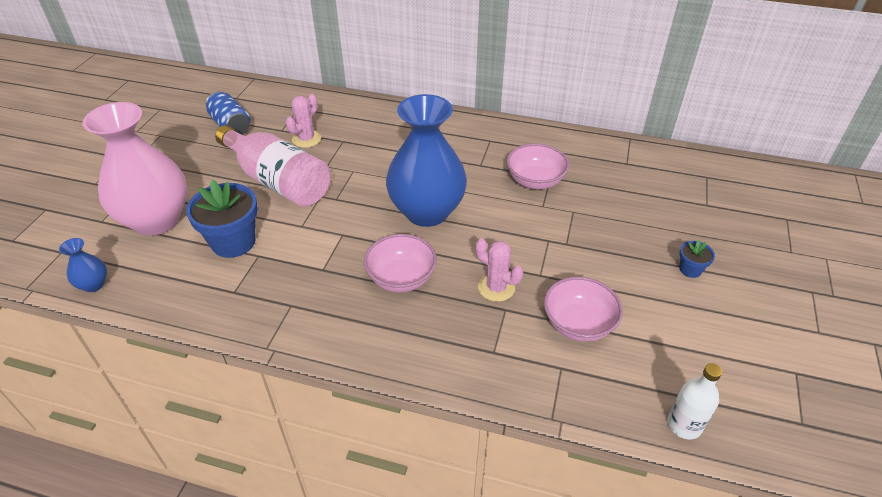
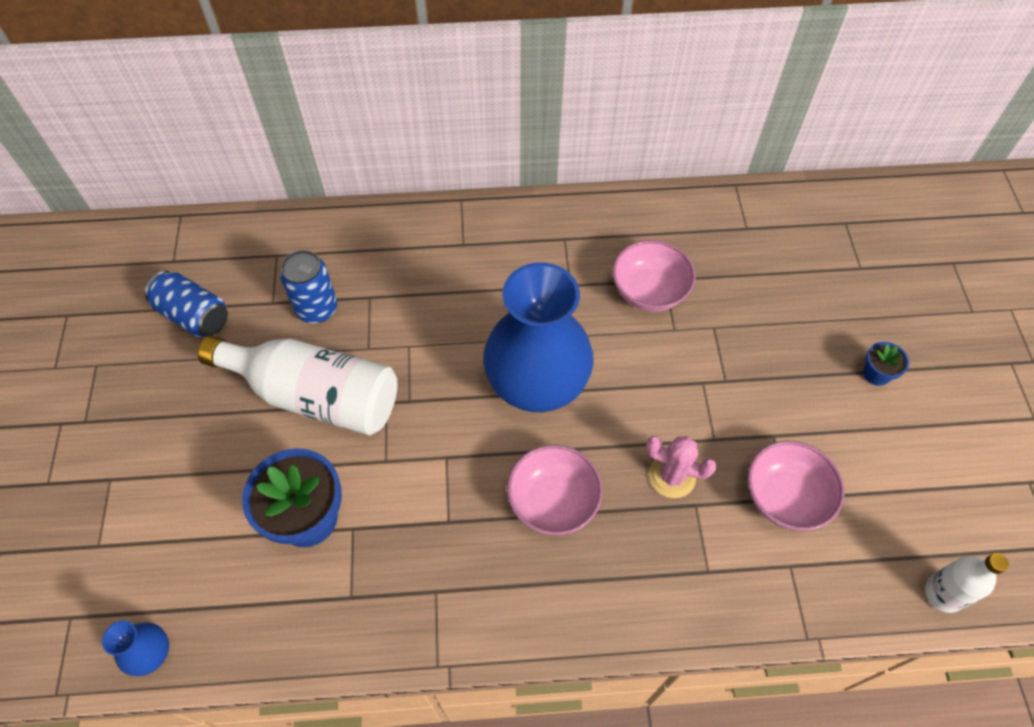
camera: 20 degrees left, 15 degrees up
(156, 220) = (178, 517): pink vase -> none
(278, 181) = (315, 395): pink bottle -> white bottle
(306, 139) = (317, 309): pink cactus -> blue can

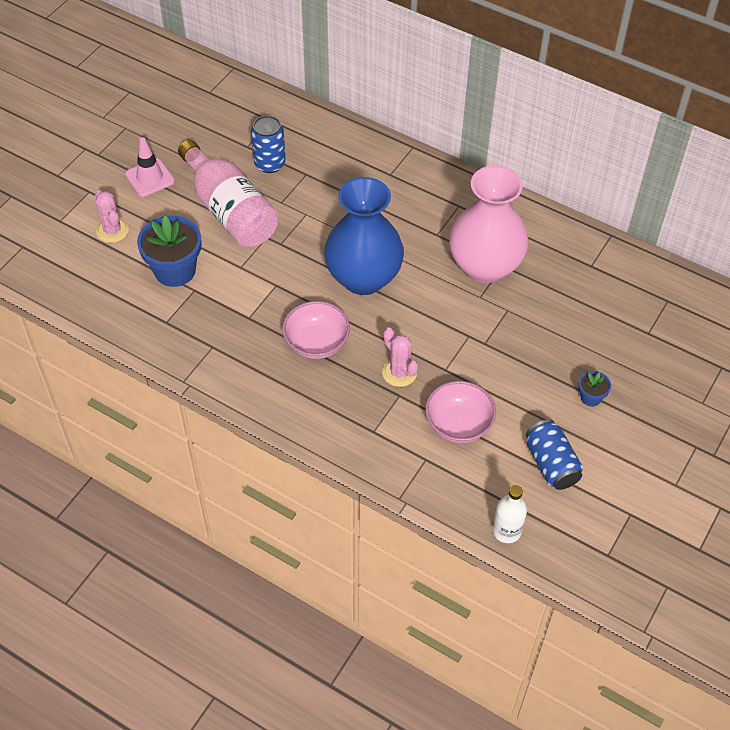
camera: 35 degrees right, 5 degrees down
(151, 654) = (48, 287): blue vase -> none
(179, 413) = (150, 178): none -> pink traffic cone
(182, 515) = (112, 230): none -> pink cactus
(194, 315) = (197, 130): blue can -> blue can (551, 464)
(315, 395) = (230, 210): white bottle -> pink bottle
(649, 291) = (485, 266): pink bowl -> pink vase

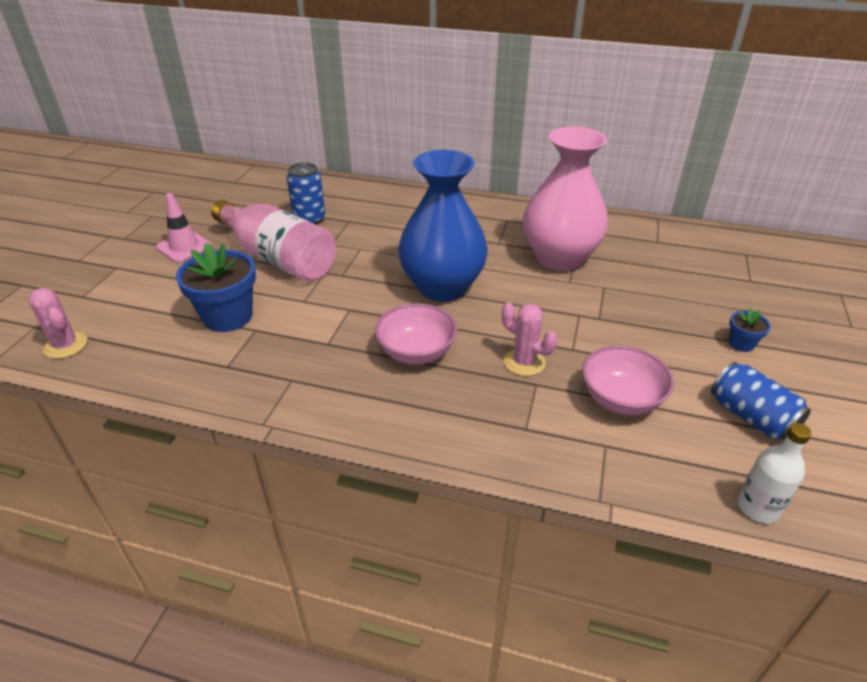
camera: 15 degrees left, 15 degrees down
(112, 230) = (147, 295): pink cactus -> pink cactus (66, 345)

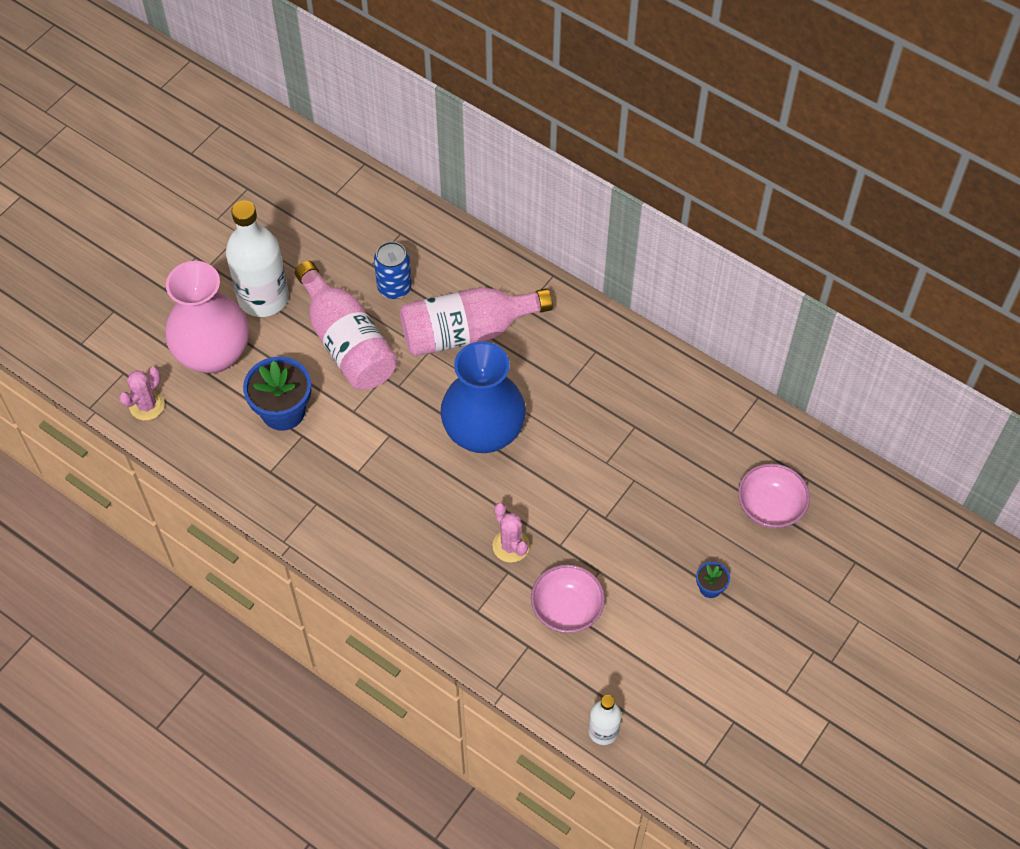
camera: 20 degrees right, 20 degrees up
(66, 345) = (147, 405): pink cactus -> pink cactus turned 60 degrees clockwise
(184, 247) = (263, 297): pink traffic cone -> white bottle
(389, 231) = (467, 332): none -> pink bottle
(416, 352) = (426, 506): pink bowl -> pink bowl (770, 507)
(559, 258) = (616, 426): pink vase -> pink vase (213, 354)
(751, 417) = (658, 660): blue can -> none

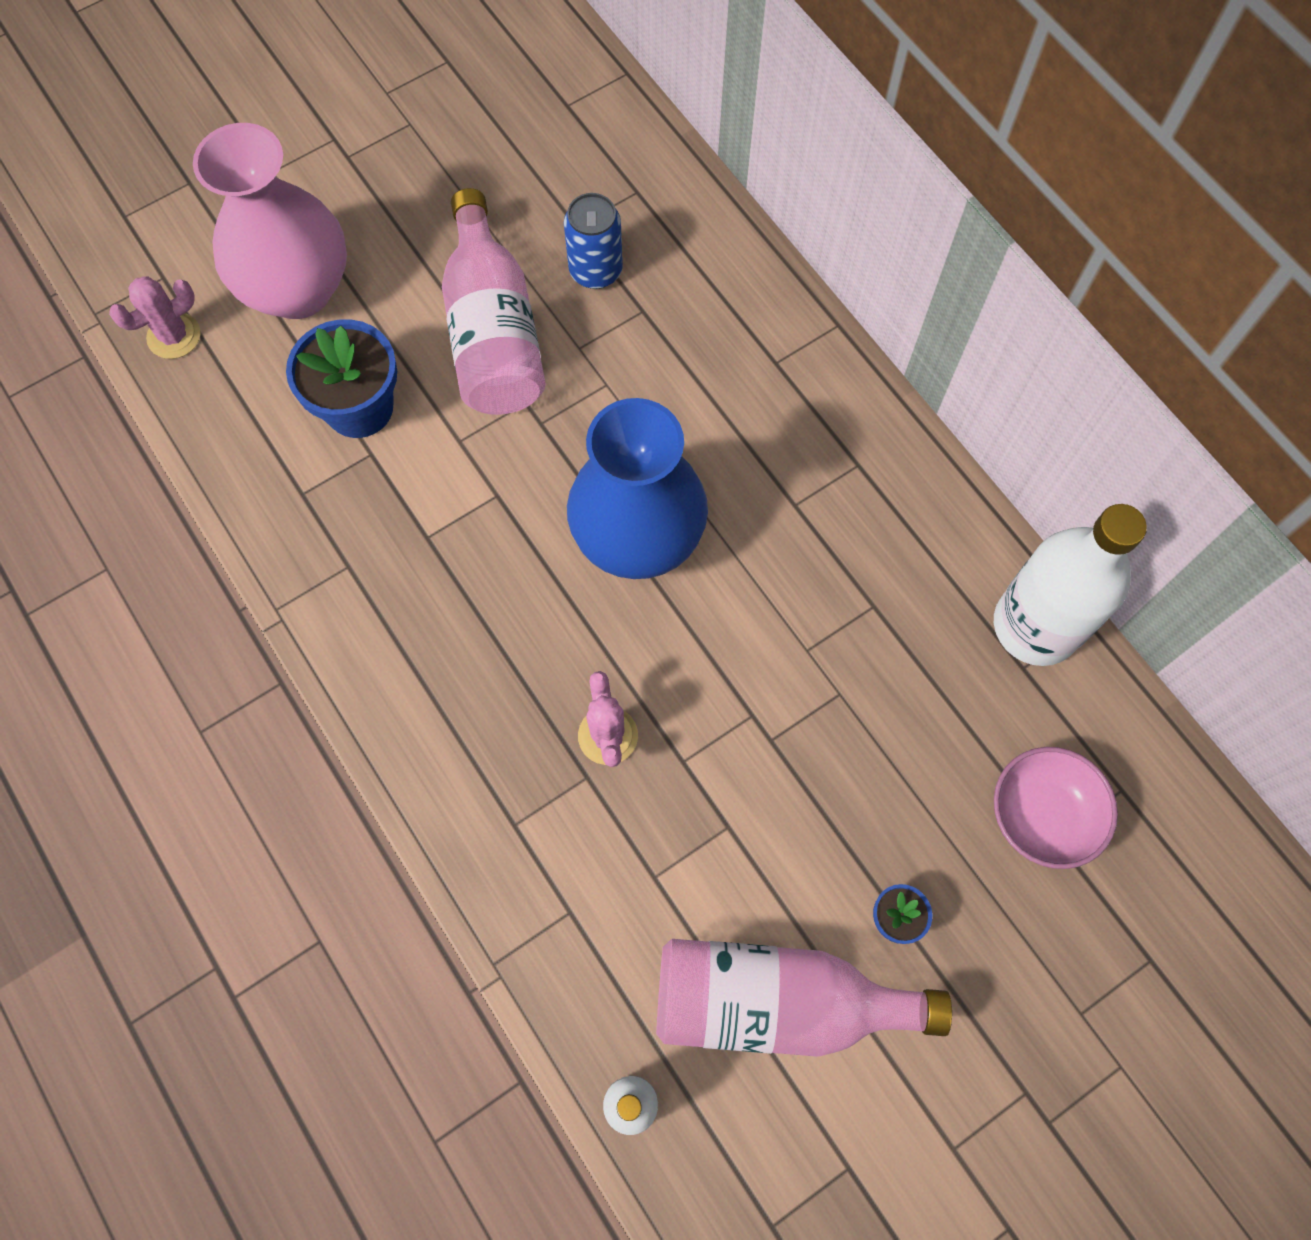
camera: 20 degrees right, 10 degrees up
(263, 297) = (402, 227): white bottle -> white bottle (1036, 625)
(467, 332) = (675, 372): pink bottle -> pink bottle (776, 1002)
(567, 609) = (653, 872): pink bowl -> none

